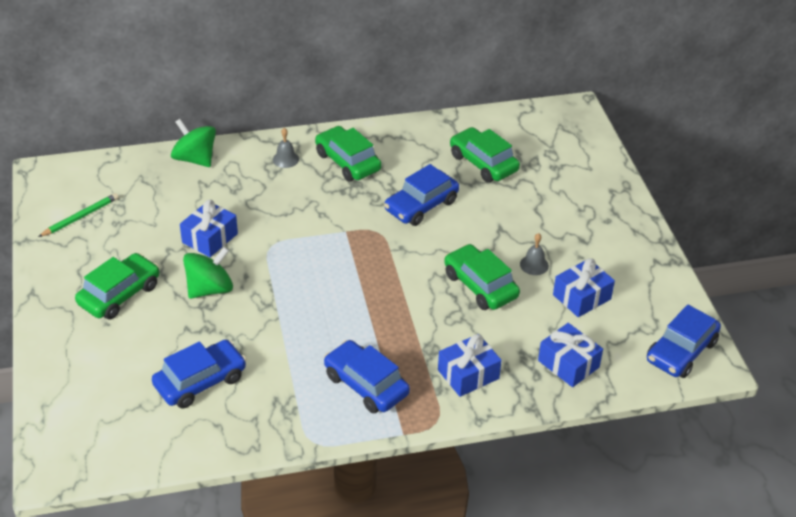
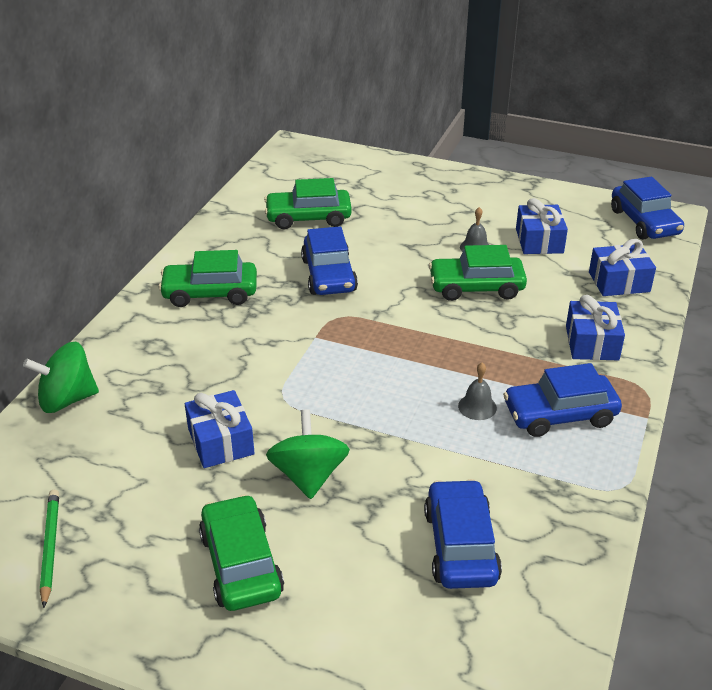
camera: 55 degrees left, 5 degrees down
(285, 159) = (154, 332): grey bell -> grey bell (477, 407)

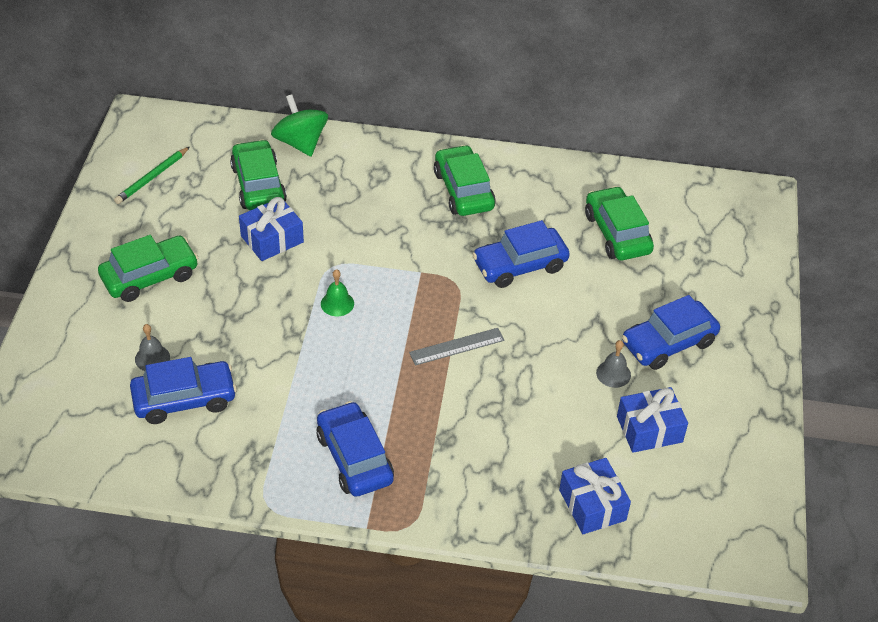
camera: 75 degrees right, 10 degrees up
(50, 547) = (152, 177): green pencil -> green pencil turned 150 degrees clockwise
(308, 475) = (244, 297): green spinning top -> none
(342, 401) = (337, 303): none -> green bell
(424, 328) = (457, 346): none -> grey ruler
(476, 287) = (538, 380): green car -> green car (258, 185)
(477, 407) = (351, 396): grey bell -> grey bell (152, 358)
(592, 343) = (472, 481): blue gift -> none
(644, 222) = (734, 532): blue car -> blue car (668, 343)

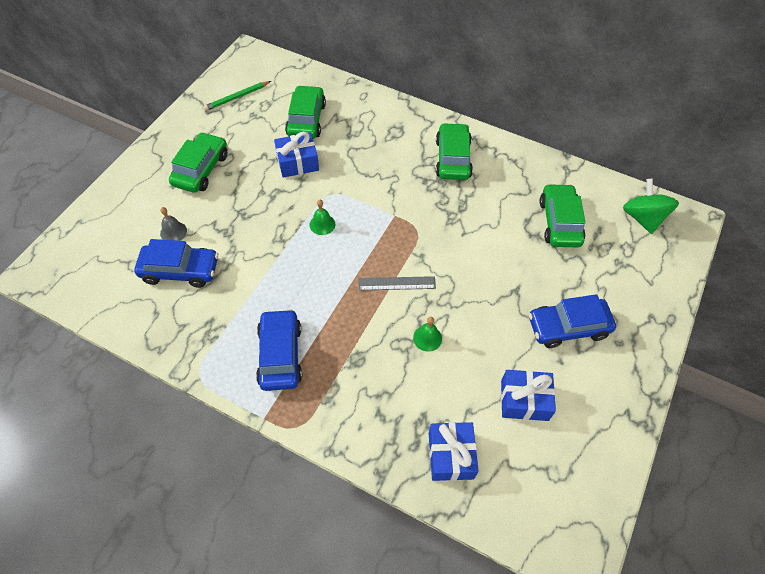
camera: 20 degrees right, 10 degrees up
(150, 276) = (201, 169): green car -> green car turned 60 degrees counterclockwise
(300, 143) = (349, 95): green spinning top -> green spinning top (642, 218)
(517, 395) = (427, 338): none -> green bell
(520, 265) = (472, 229): blue car -> none
(613, 374) = (512, 341): grey bell -> none

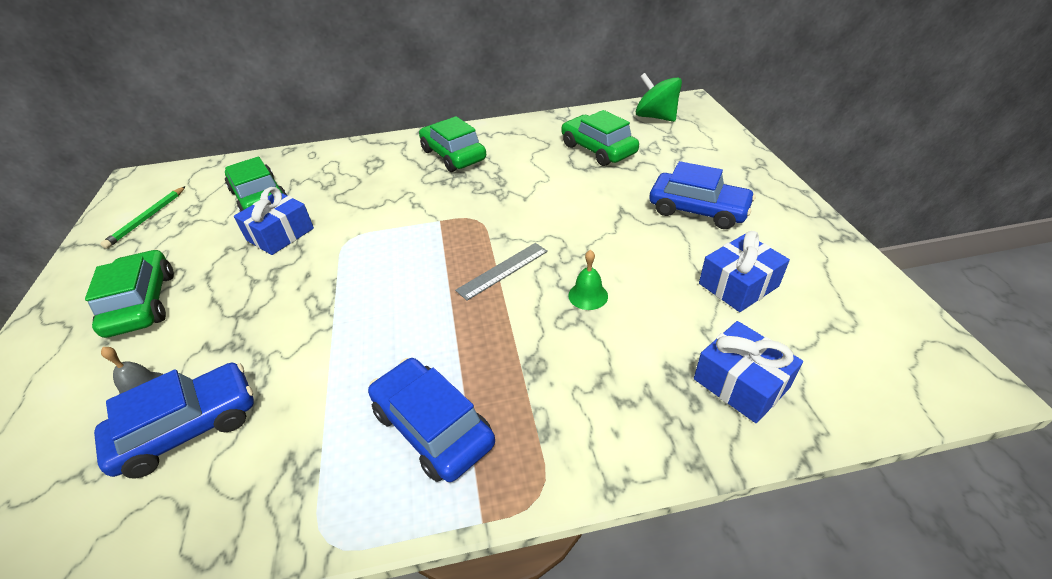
camera: 35 degrees left, 15 degrees down
(322, 224) = (363, 269): green bell -> none
(568, 327) = (698, 210): blue car -> blue car turned 105 degrees counterclockwise

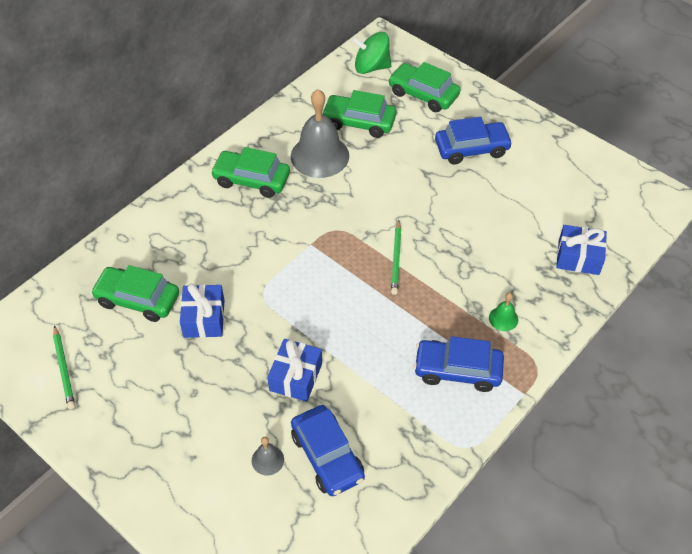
camera: 40 degrees left, 10 degrees up
(142, 303) = (177, 421): green car -> green car (423, 94)
(188, 428) = (327, 456): blue car -> blue car turned 135 degrees clockwise
(503, 270) = (396, 259): grey ruler -> green pencil
(532, 160) = (320, 156): none -> grey bell
(588, 295) = (462, 248): green bell -> green bell (503, 318)
(738, 285) = (535, 196): blue gift -> blue gift (296, 377)

